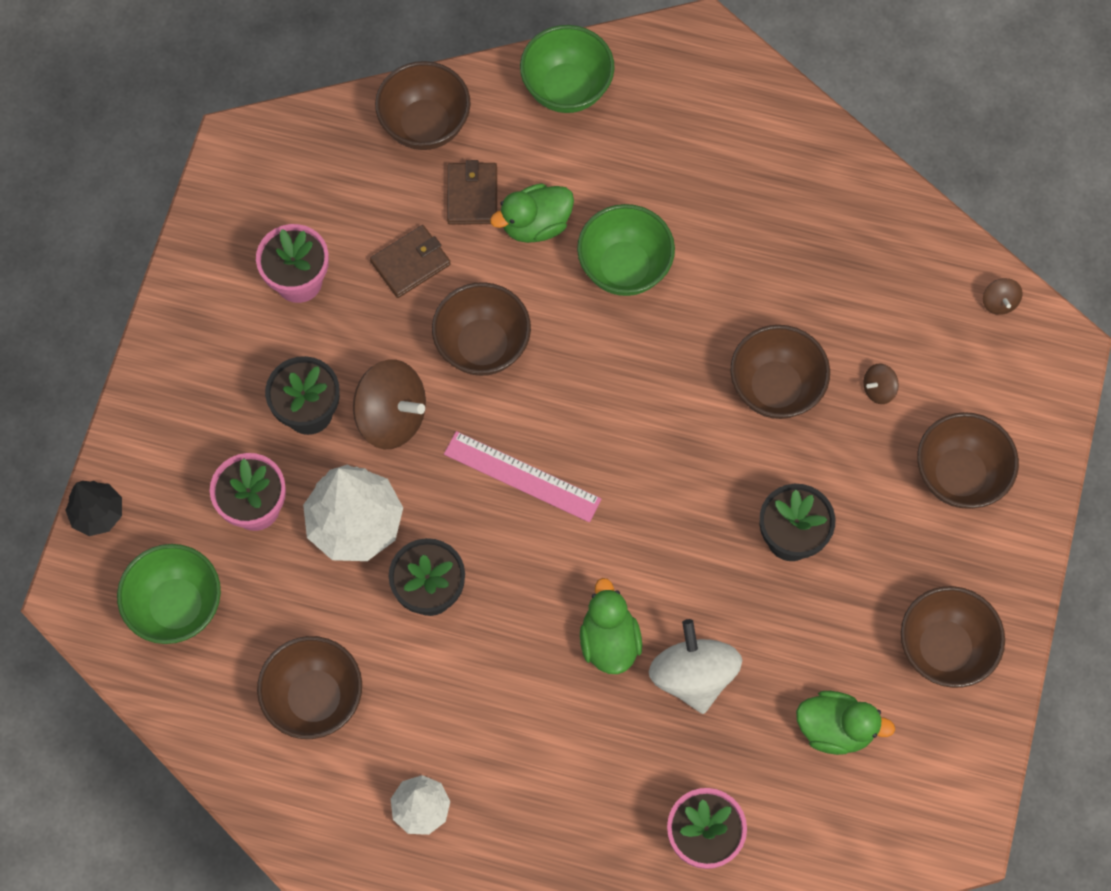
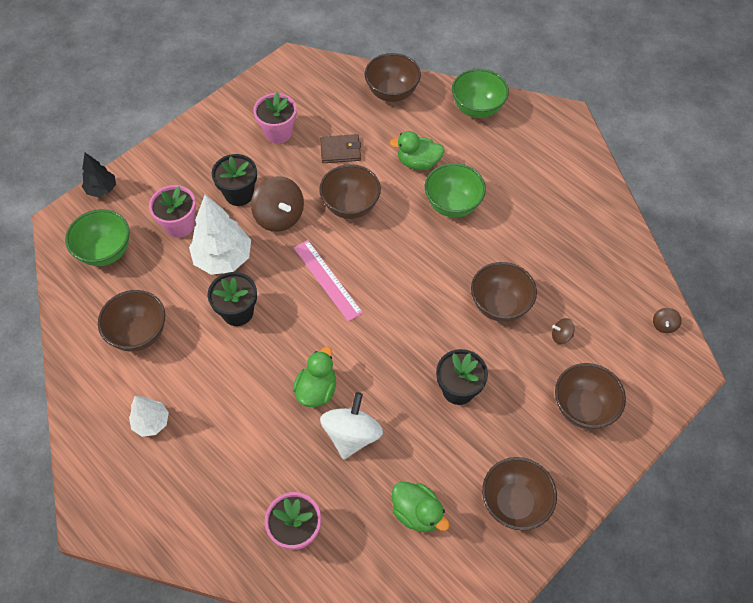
camera: 30 degrees right, 10 degrees down
(472, 195) = (394, 134): brown wallet -> none

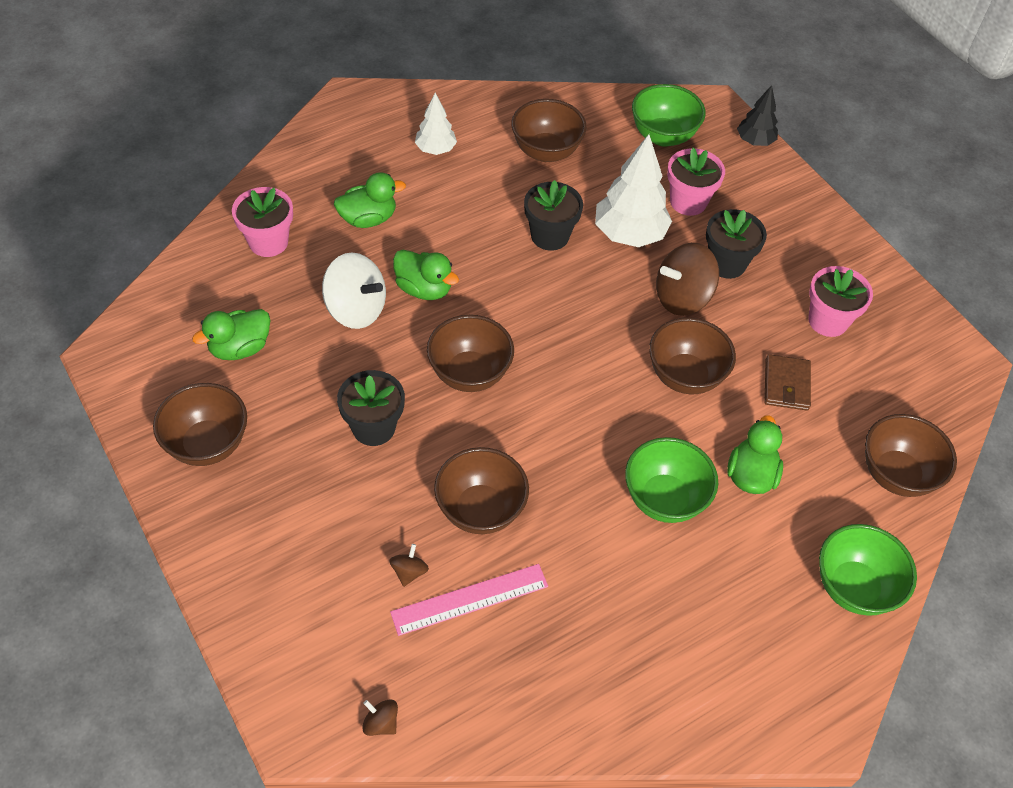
camera: 100 degrees right, 5 degrees down
(249, 455) = (368, 219): none -> green duck
(327, 280) = (572, 328): pink ruler -> pink ruler (470, 599)
(583, 408) = (295, 562): brown bowl -> brown bowl (469, 374)

